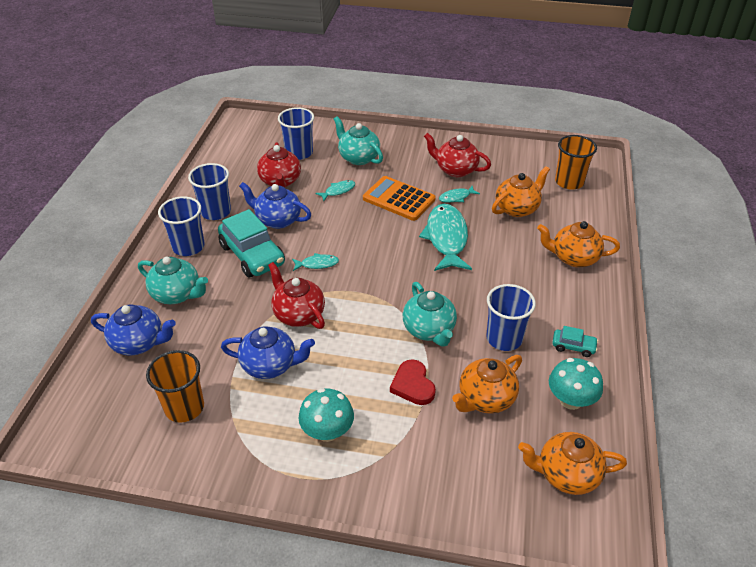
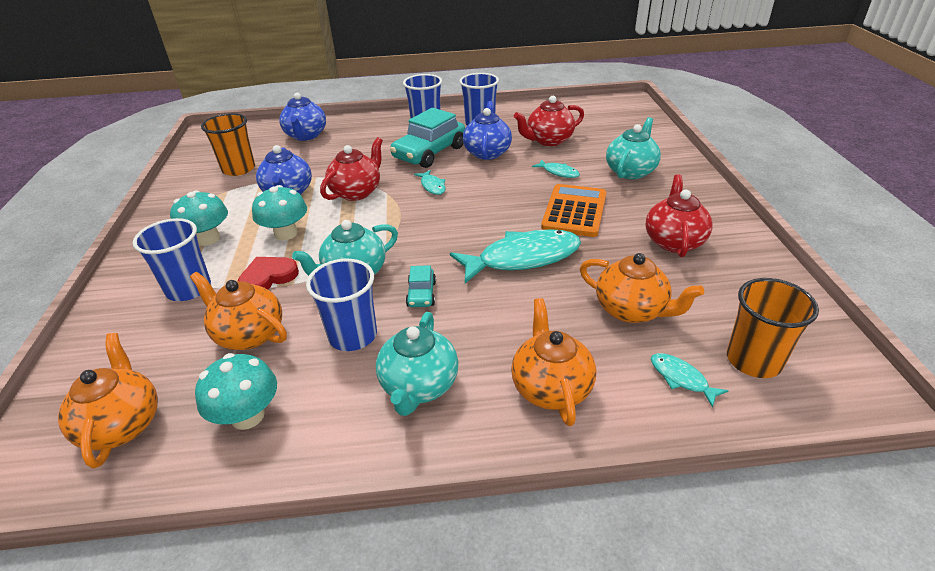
camera: 75 degrees right, 5 degrees down
(177, 294) = (365, 135): turquoise teapot -> turquoise teapot (419, 386)
(299, 153) = (605, 138): blue cup -> blue cup (189, 289)
(347, 370) = (286, 233): none -> turquoise mushroom
(456, 197) = (613, 252): turquoise fish -> turquoise fish (681, 378)
(573, 346) = (351, 408): turquoise car -> turquoise car (421, 294)

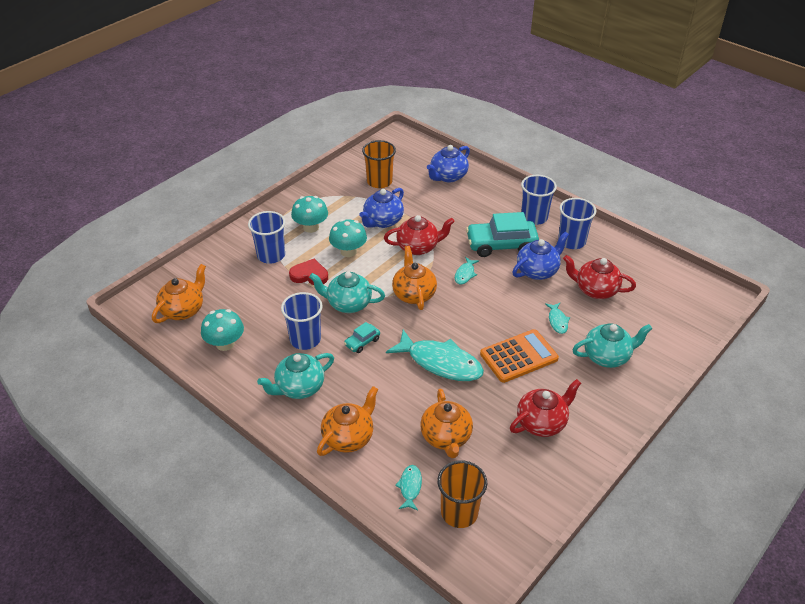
camera: 45 degrees right, 5 degrees up
(249, 334) = (267, 303): orange teapot -> orange teapot (414, 294)

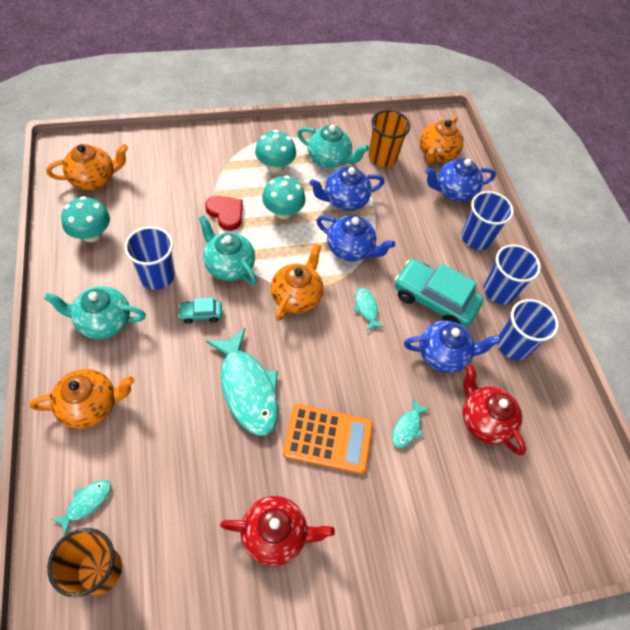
camera: 30 degrees right, 15 degrees up
(271, 255) = (214, 172): blue cup -> blue cup (476, 238)
(418, 247) = (350, 249): red teapot -> blue teapot
(446, 437) = (171, 475): orange teapot -> orange teapot (436, 154)
(465, 274) = (366, 308): turquoise fish -> turquoise fish turned 105 degrees clockwise
(607, 356) = (419, 509): turquoise teapot -> turquoise teapot (329, 159)

